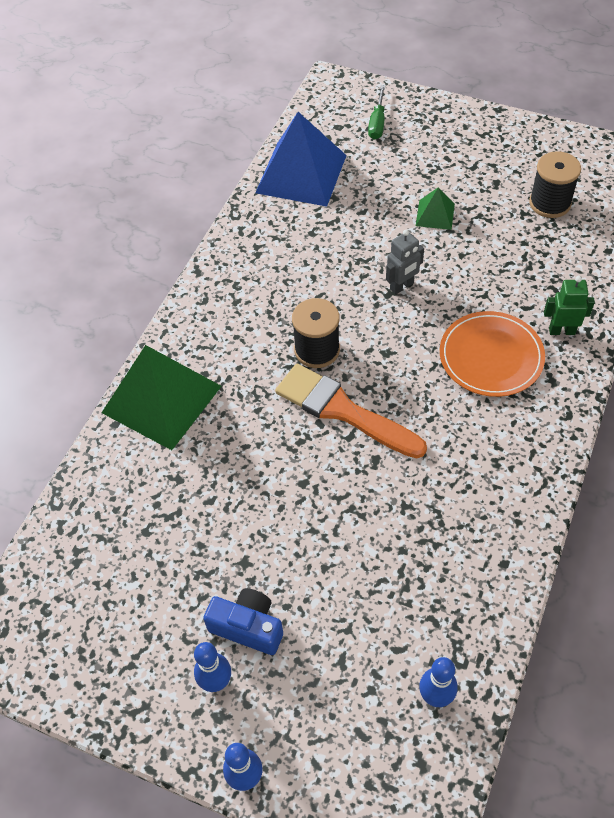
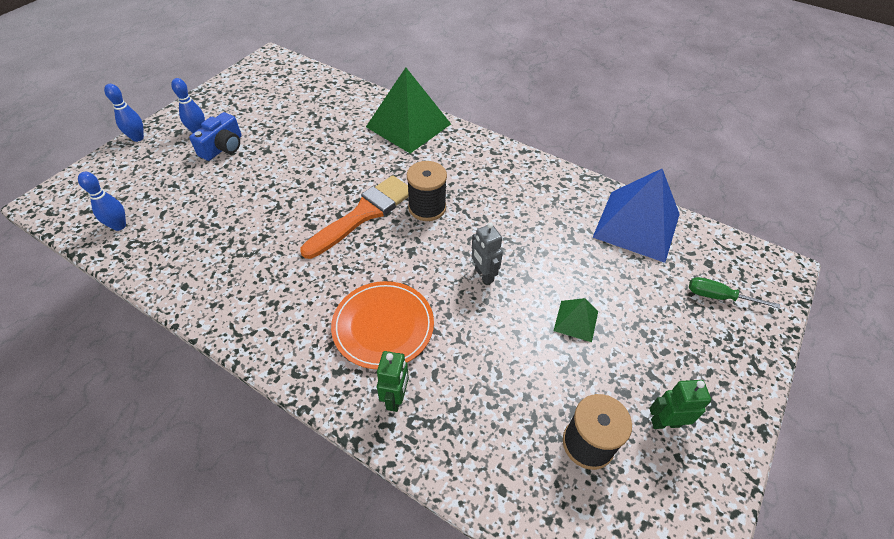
camera: 95 degrees right, 5 degrees down
(513, 160) = (665, 422): none -> green robot

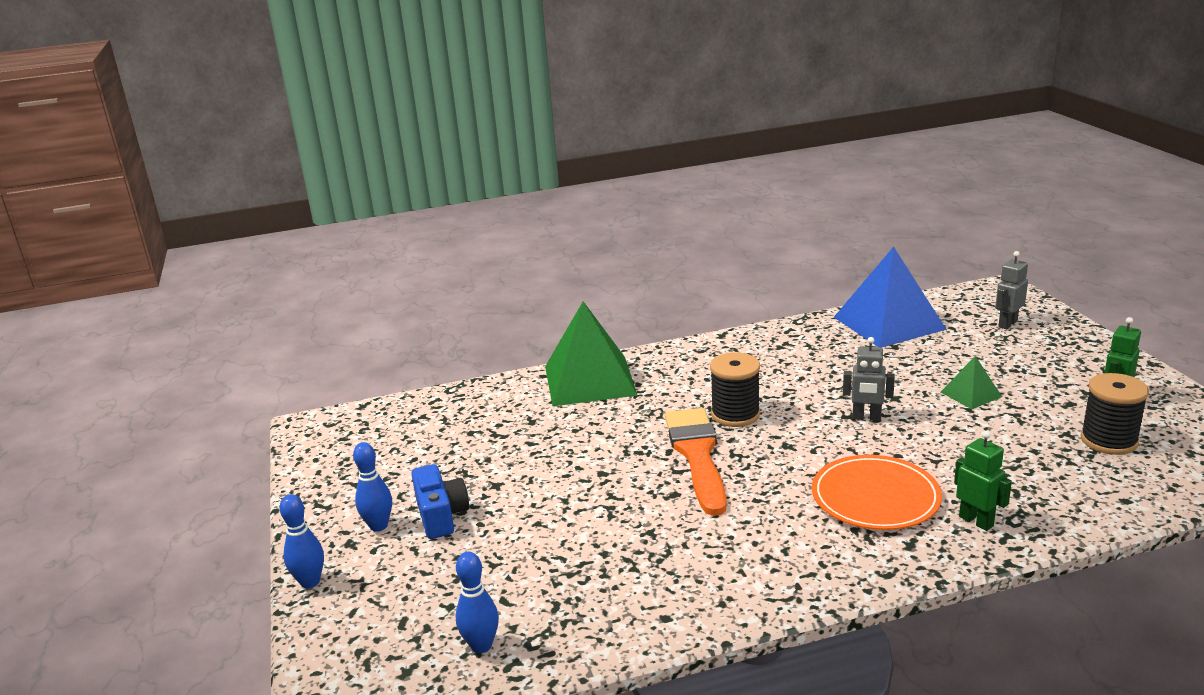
camera: 45 degrees left, 25 degrees down
(718, 297) = (1007, 324): green screwdriver -> grey robot

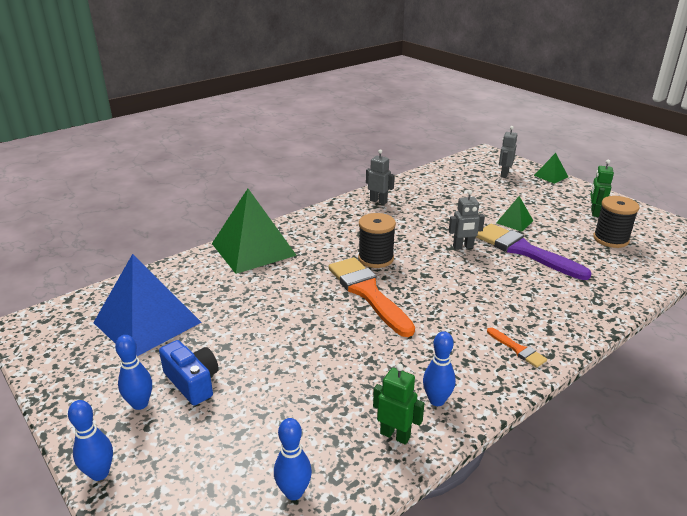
camera: 25 degrees left, 5 degrees up
(699, 593) = (436, 400): none -> blue bowling pin
(789, 340) = (378, 201): none -> grey robot
(847, 558) = (518, 349): none -> orange brush
(875, 497) = (505, 301): orange plate -> none
(888, 323) = (434, 182): blue pyramid -> blue pyramid (147, 322)
(954, 436) = (524, 251): none -> purple brush
(976, 521) = (576, 306): green robot -> green robot (395, 435)
(1084, 335) = (551, 176): none -> green pyramid

